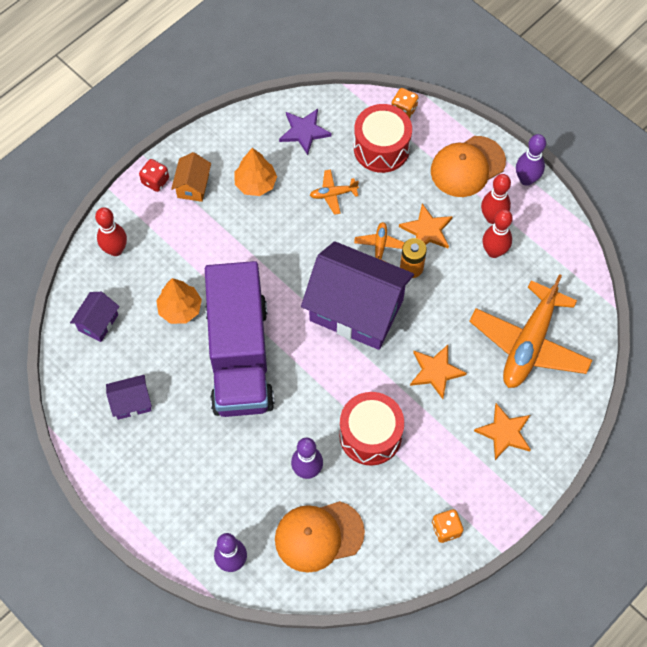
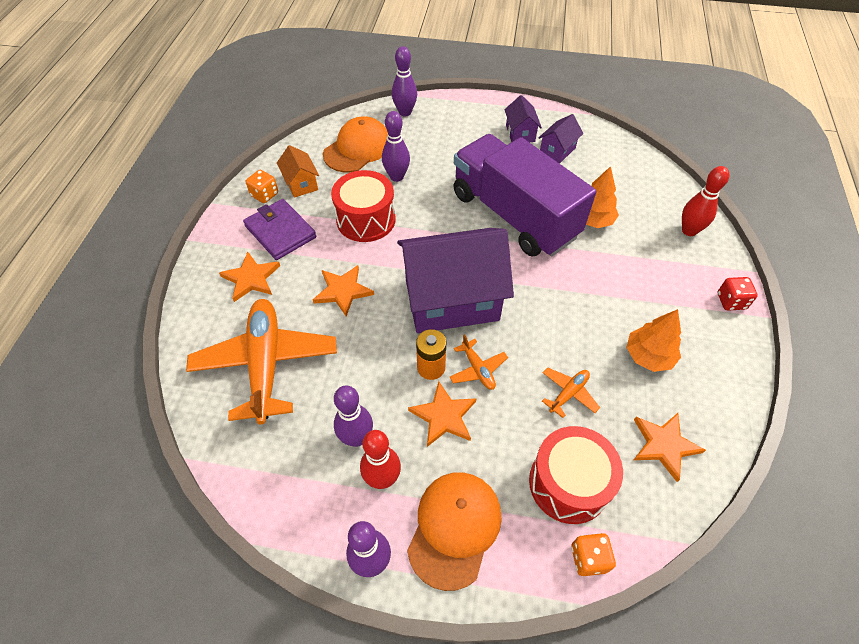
camera: 145 degrees right, 10 degrees down
(98, 322) = (637, 180): purple house -> purple house (520, 133)
(193, 186) = (696, 317): orange house -> orange house (301, 184)
(304, 131) = (664, 445): purple star -> orange star
(454, 470) = (280, 232): none -> purple wallet
(494, 251) = (356, 438): red bowling pin -> purple bowling pin

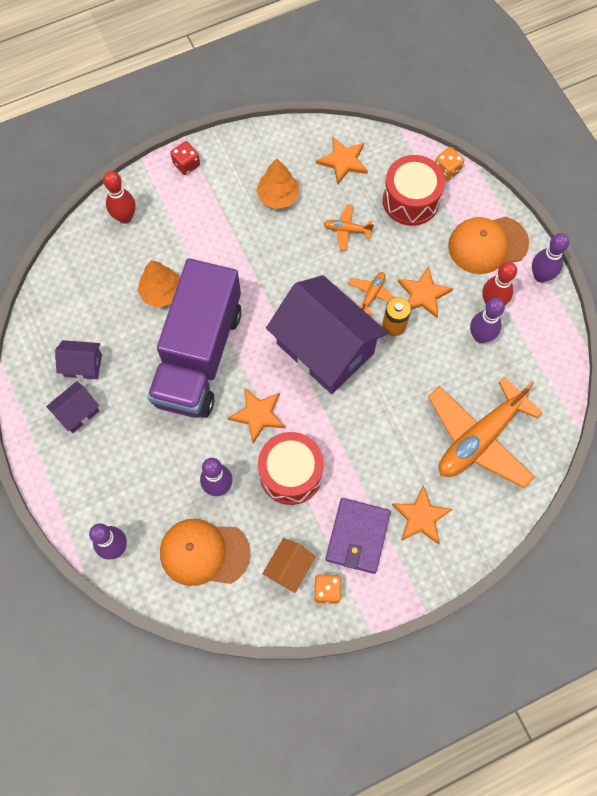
camera: 125 degrees left, 15 degrees up
(343, 291) = (377, 434): orange star -> orange star (258, 415)

